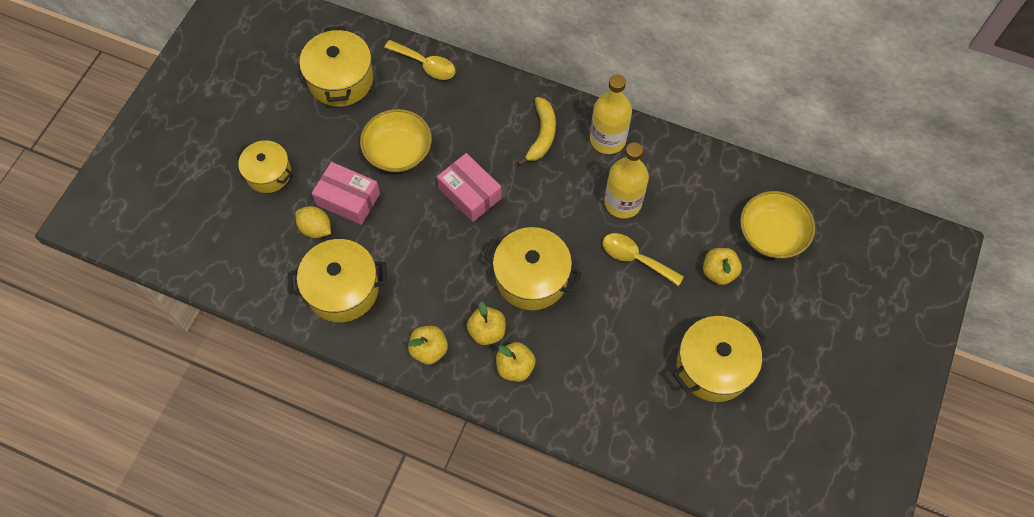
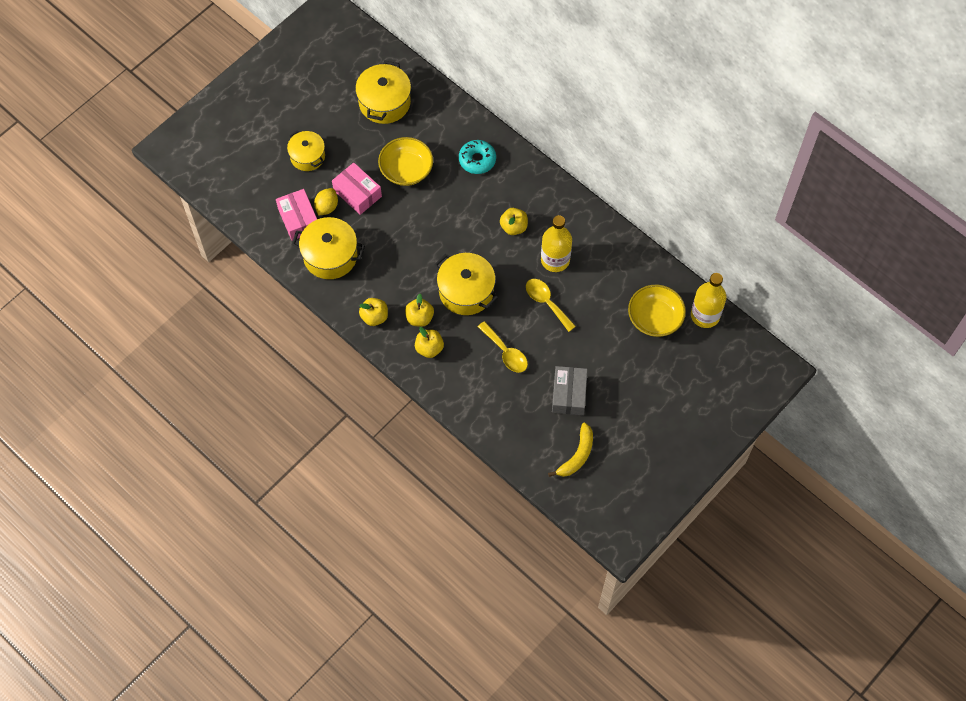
camera: 20 degrees right, 0 degrees up
(316, 228) = (327, 207): yellow lemon -> yellow lemon turned 60 degrees clockwise
(425, 65) = (451, 110): yellow spoon -> yellow spoon (506, 352)
(470, 193) = (446, 217): pink box -> pink box (298, 219)
(479, 113) = (477, 160): none -> turquoise donut
(542, 135) = (516, 191): yellow banana -> yellow banana (577, 455)
(607, 139) = (564, 210): yellow bottle -> yellow bottle (705, 315)
(713, 366) = (569, 394): yellow pot -> grey box
(718, 272) = (603, 332): yellow apple -> yellow apple (513, 227)

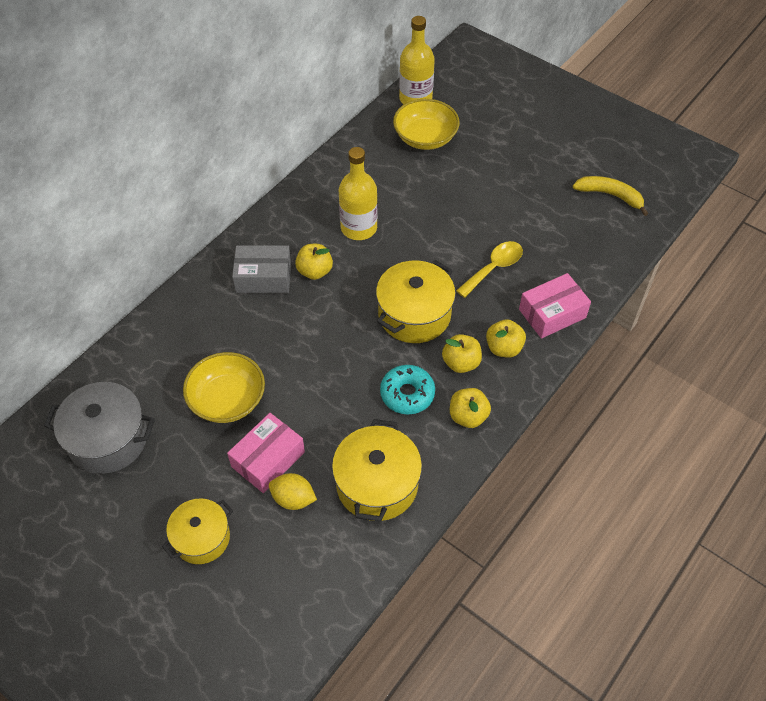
camera: 95 degrees left, 10 degrees down
(298, 219) = (317, 537): pink box -> pink box (552, 313)
(384, 102) = (108, 439): yellow pot -> grey pot
(477, 160) = (212, 317): turquoise donut -> turquoise donut (407, 394)
(546, 302) = (419, 233): yellow spoon -> none
(569, 394) = (536, 206): grey box -> grey box (263, 277)

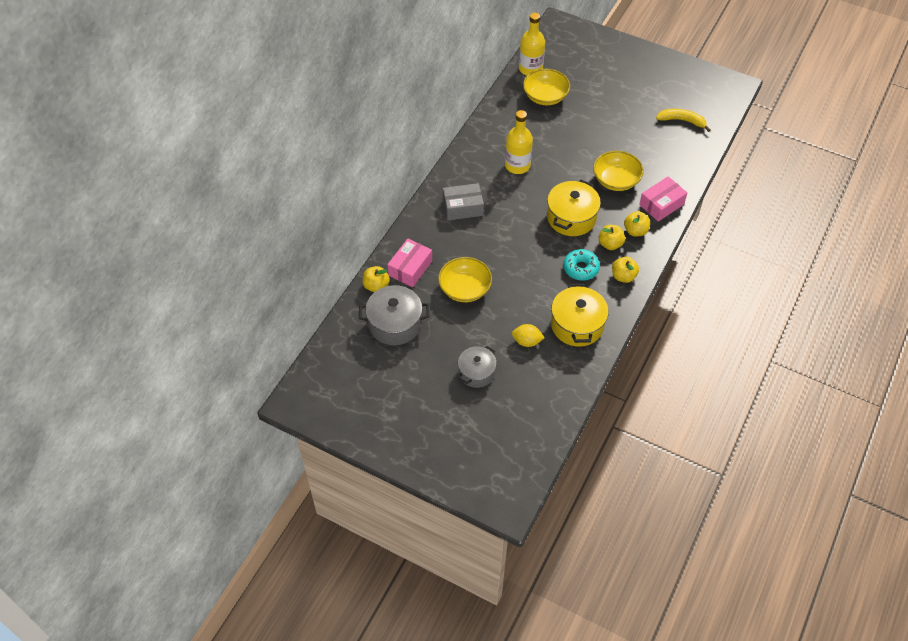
camera: 10 degrees left, 0 degrees up
(202, 538) = (476, 372): yellow pot -> grey pot
(268, 459) = (503, 321): pink box -> pink box (410, 268)
(315, 271) = (496, 199): yellow apple -> yellow apple (376, 286)
(494, 268) = (616, 180): yellow spoon -> yellow bowl

